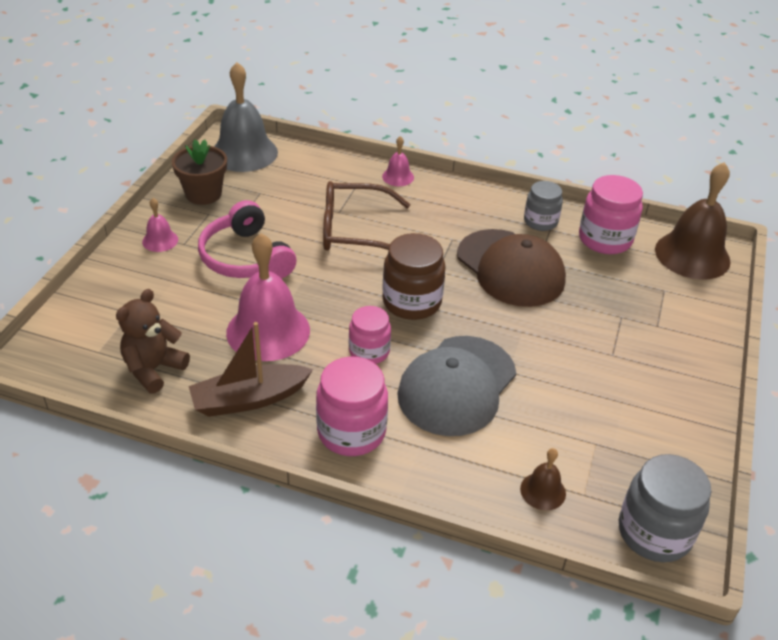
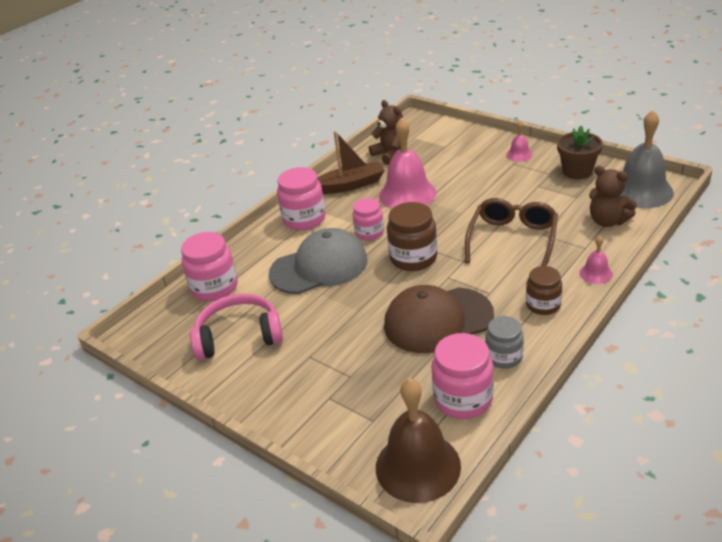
camera: 115 degrees right, 5 degrees down
(245, 258) = (489, 187): pink headphones -> pink headphones (239, 336)
(249, 399) = (350, 185): brown boat -> brown boat turned 75 degrees clockwise
(306, 172) = (607, 221): none -> brown teddy bear
(457, 385) = (319, 267): grey cap -> grey cap turned 105 degrees clockwise
(458, 204) = (543, 305): none -> brown jar
(543, 491) = (214, 287): brown bell -> pink jar
(654, 532) = (154, 329): grey jar -> none

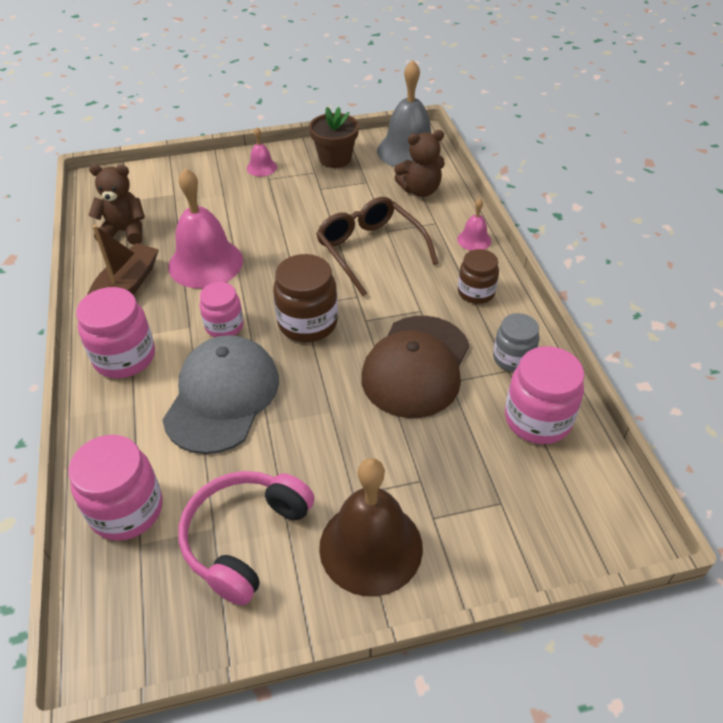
camera: 55 degrees left, 10 degrees up
(418, 466) = (592, 508): brown bell -> brown bell (371, 547)

